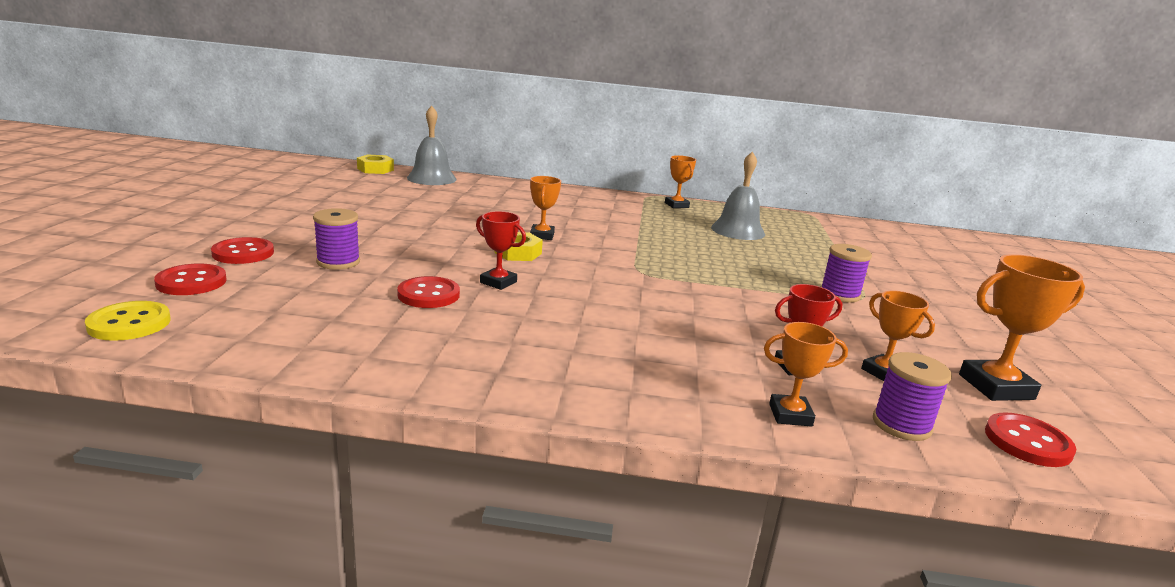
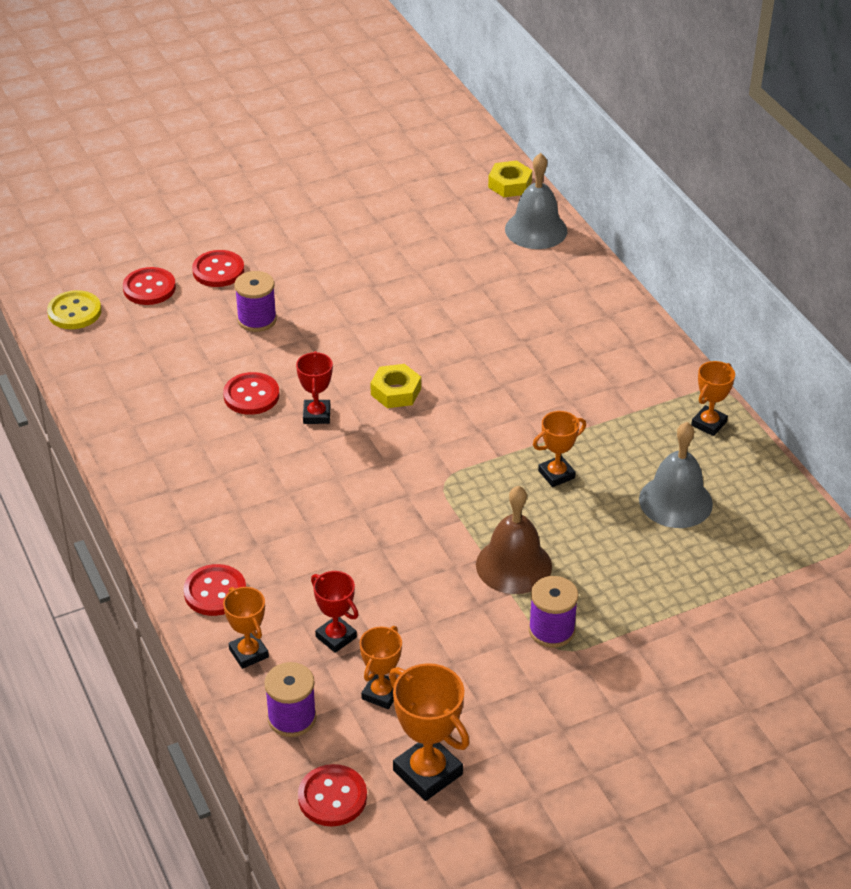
camera: 60 degrees right, 20 degrees up
(542, 235) = (461, 382): orange trophy -> orange trophy (556, 474)
(681, 401) = (215, 592): none -> red button
(759, 283) = (513, 565): none -> brown bell

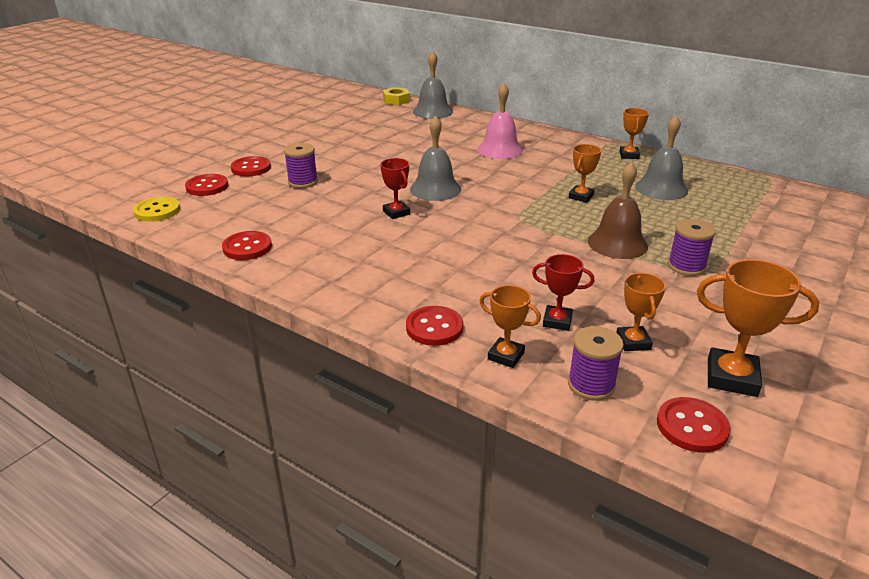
camera: 30 degrees left, 10 degrees down
(251, 395) = (339, 216): red button -> red button (247, 247)
(395, 392) = (435, 189): yellow nut -> grey bell
(547, 347) = (500, 150): none -> pink bell

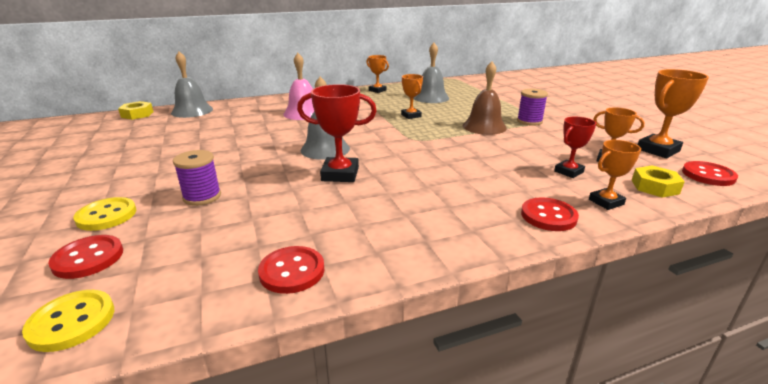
camera: 55 degrees left, 5 degrees down
(251, 168) = (106, 215): red button -> yellow button
(396, 213) = (340, 174): red trophy -> red trophy, size x1.58
(591, 385) = (654, 187): purple spool -> yellow nut

